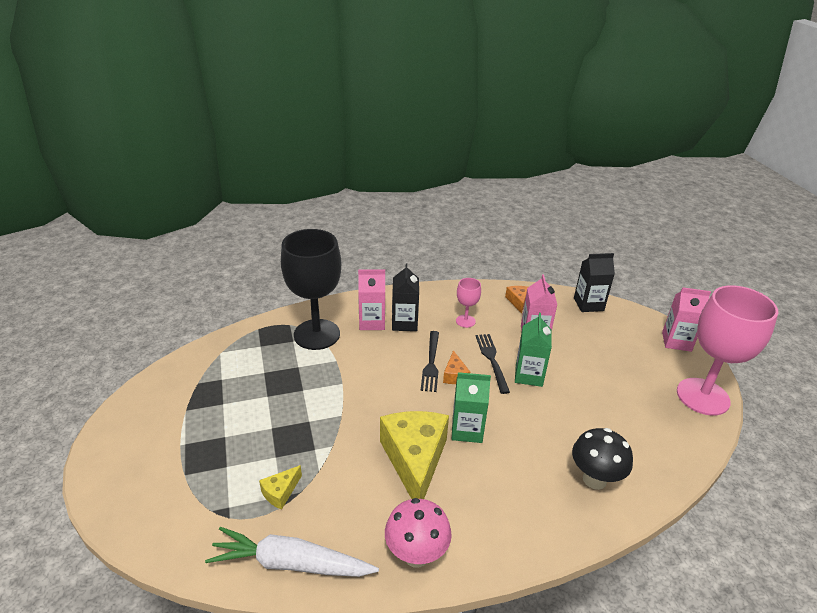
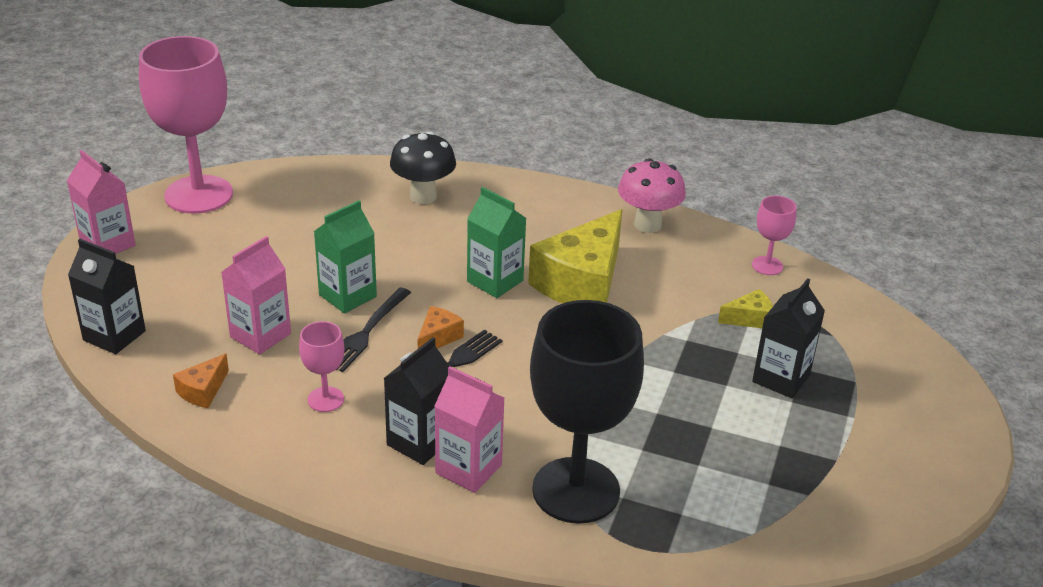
camera: 145 degrees left, 0 degrees up
(238, 450) = (781, 378): none -> black carton
(291, 563) = (767, 266): white carrot -> pink goblet

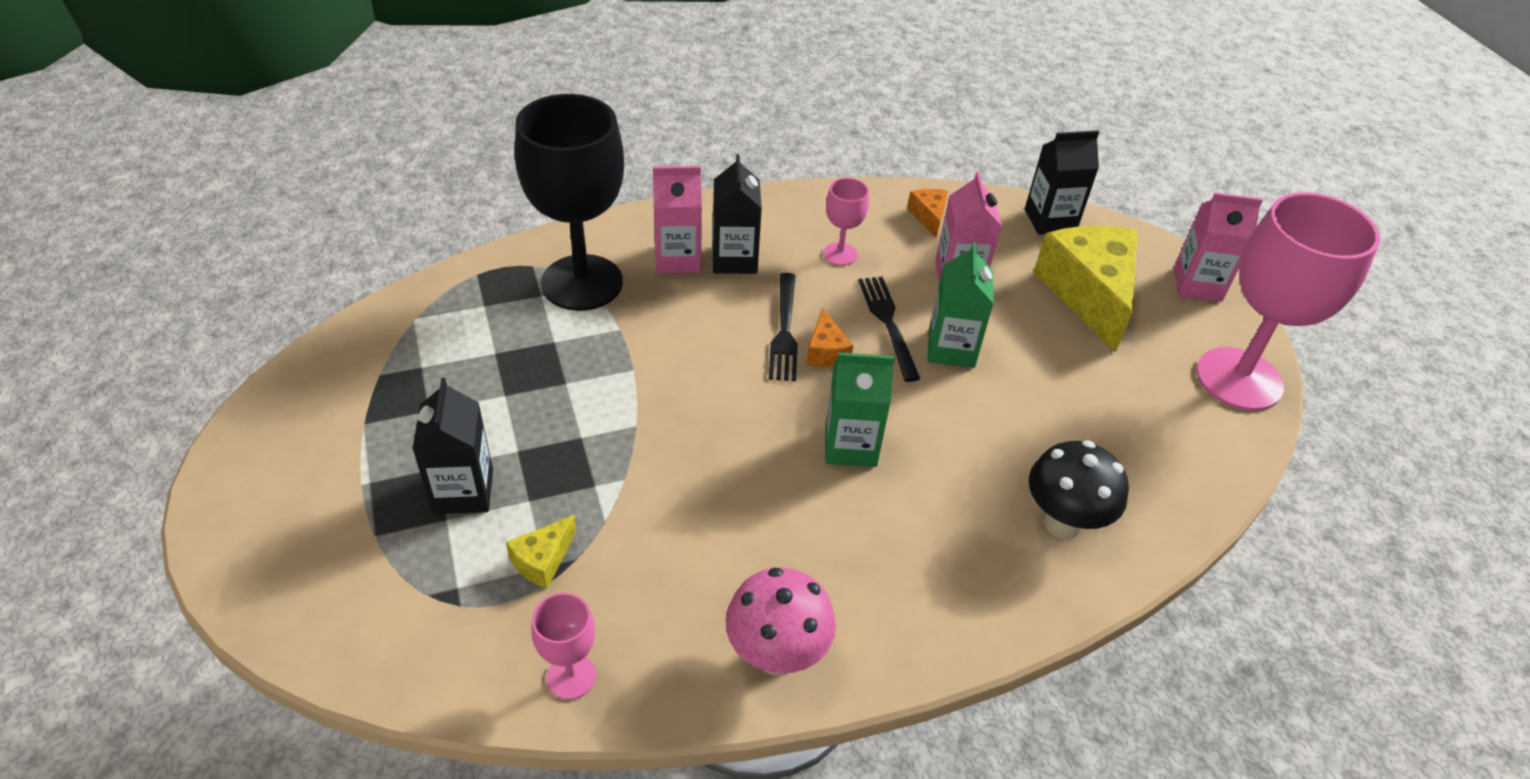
camera: 140 degrees right, 10 degrees up
(582, 282) = (765, 500): yellow cheese -> yellow cheese (1088, 294)

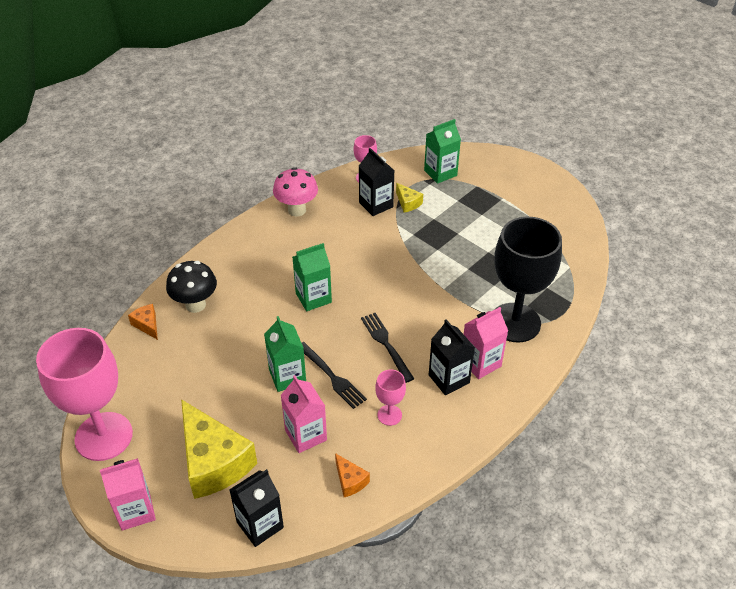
camera: 155 degrees right, 0 degrees up
(407, 606) = (440, 173): none -> green carton
(463, 491) = (462, 211): black carton -> black carton (376, 205)
(543, 560) = (408, 203): yellow cheese -> yellow cheese turned 135 degrees clockwise
(826, 351) = (356, 342): orange cheese -> orange cheese (147, 325)

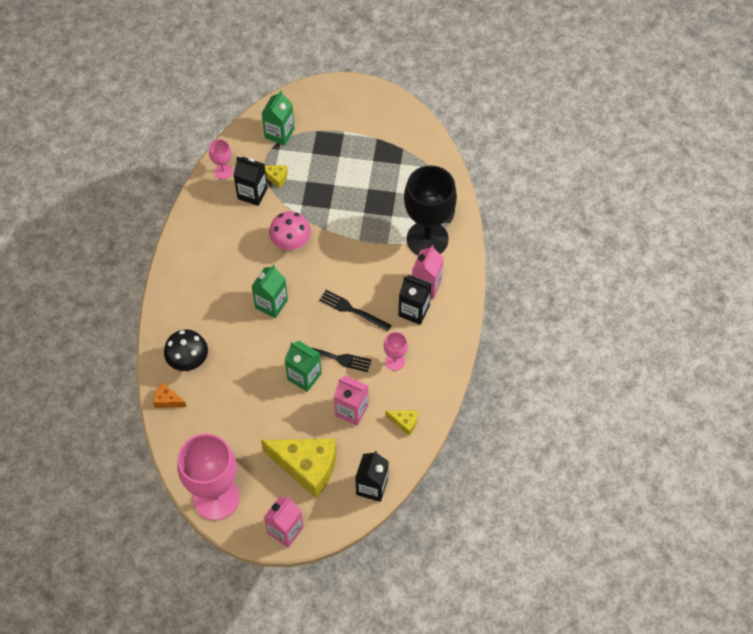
camera: 35 degrees left, 15 degrees up
(297, 210) = (194, 234): pink mushroom -> pink mushroom (291, 244)
(350, 481) = (404, 422): orange cheese -> yellow cheese

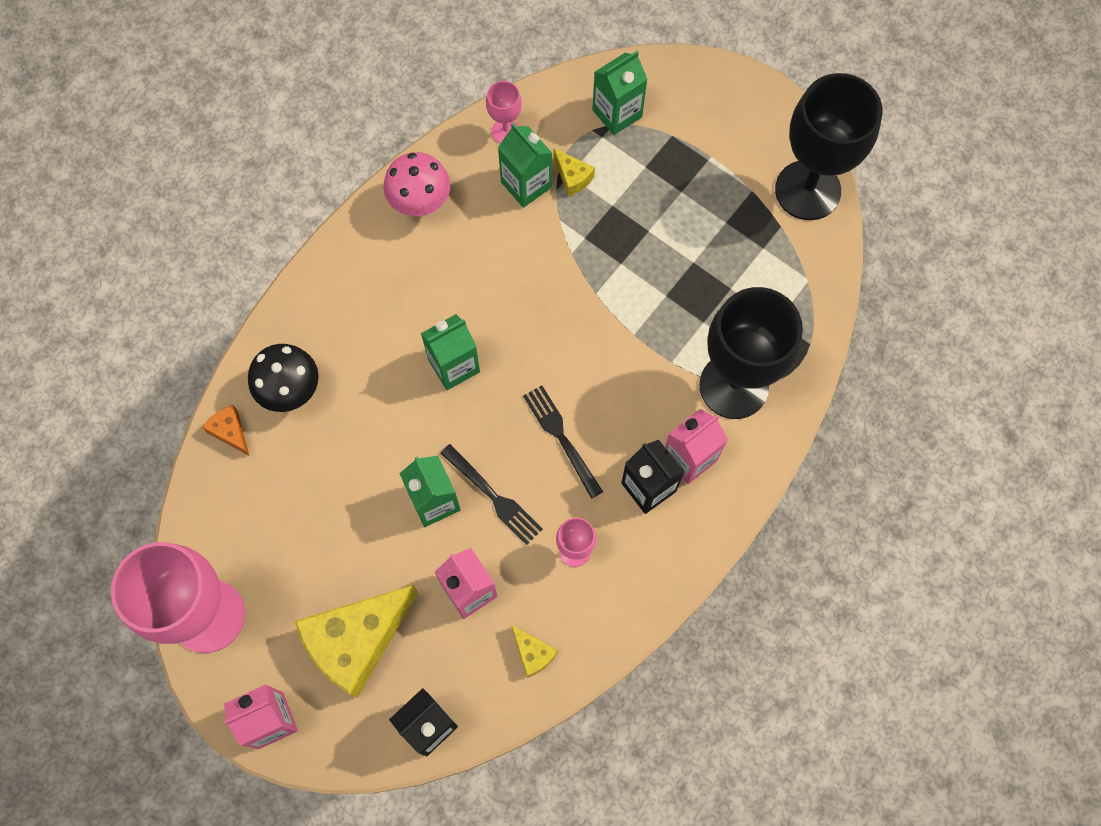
camera: 30 degrees right, 10 degrees up
(252, 193) = (526, 185): black carton -> green carton
(291, 244) = (534, 290): pink mushroom -> pink mushroom (421, 204)
(307, 467) = (357, 641): yellow cheese -> yellow cheese turned 90 degrees clockwise
(406, 124) = (807, 190): none -> black goblet

